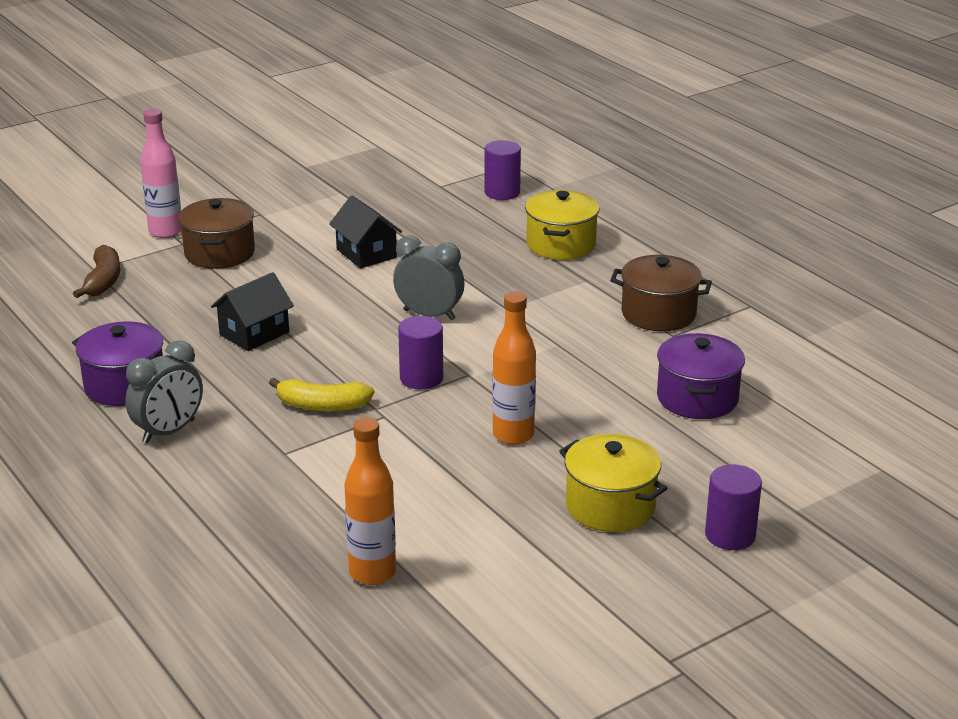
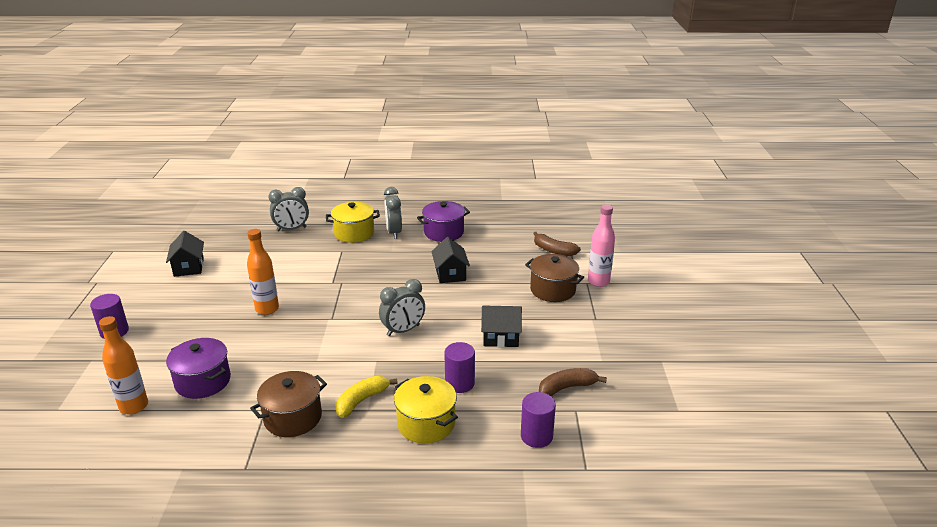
camera: 125 degrees right, 0 degrees up
(260, 548) = (291, 229): none -> grey clock
(322, 406) = (363, 270): yellow banana -> yellow banana (362, 400)
(372, 572) = (242, 244): orange bottle -> orange bottle (134, 406)
(411, 197) = (567, 387): none -> brown banana
(421, 378) = (347, 303): purple cylinder -> purple cylinder (459, 383)
(507, 584) = (188, 267): none -> black house
(610, 506) = (183, 310): yellow pot -> yellow pot (354, 233)

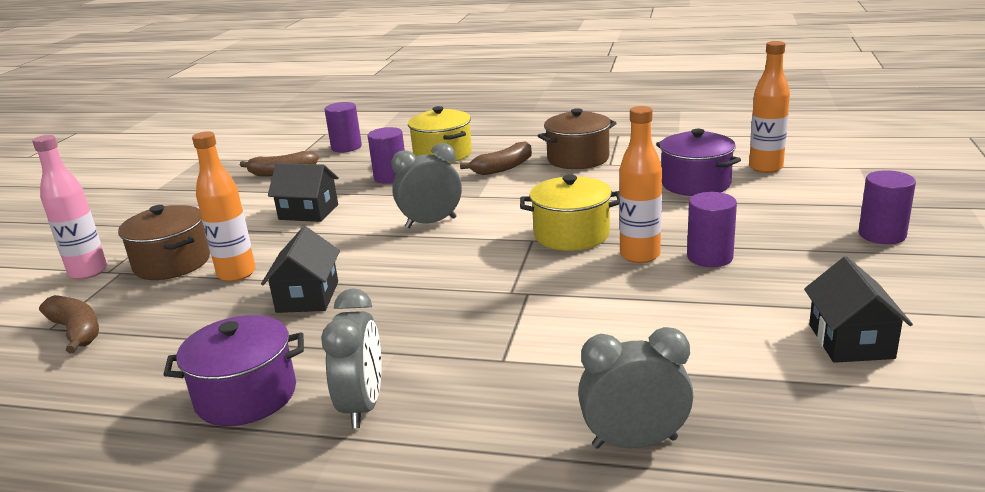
camera: 165 degrees left, 5 degrees down
(227, 310) = (709, 257): none -> purple cylinder
(354, 233) = (463, 412): yellow pot -> yellow pot (571, 235)
(362, 400) = (503, 168): yellow banana -> brown banana
(504, 285) = (236, 274): none -> orange bottle

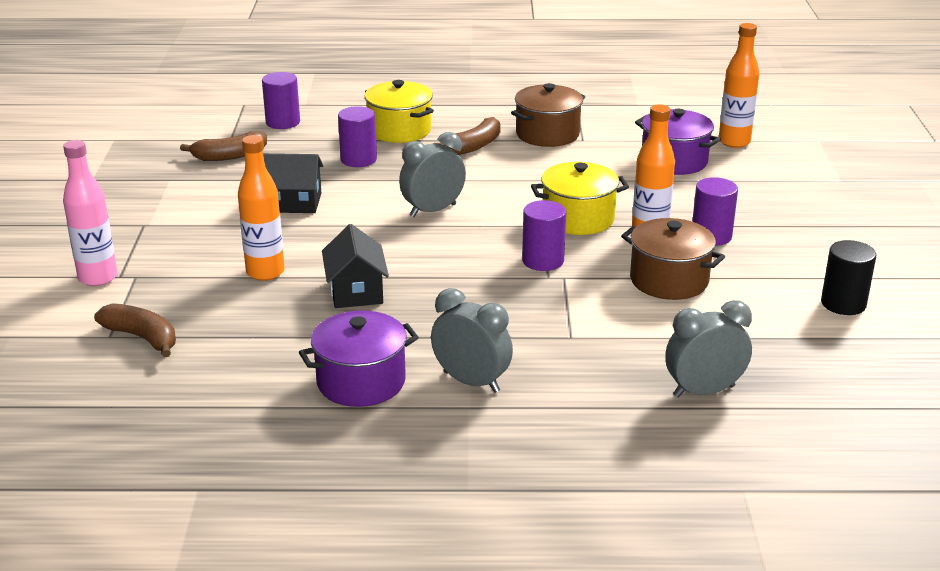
camera: 15 degrees left, 5 degrees up
(172, 263) = (185, 264): brown pot -> brown pot (669, 280)
(363, 406) = (471, 382): grey clock -> grey clock turned 45 degrees counterclockwise
(850, 341) = (843, 304): black house -> black cylinder
(882, 235) = (850, 209): purple cylinder -> purple cylinder (543, 261)

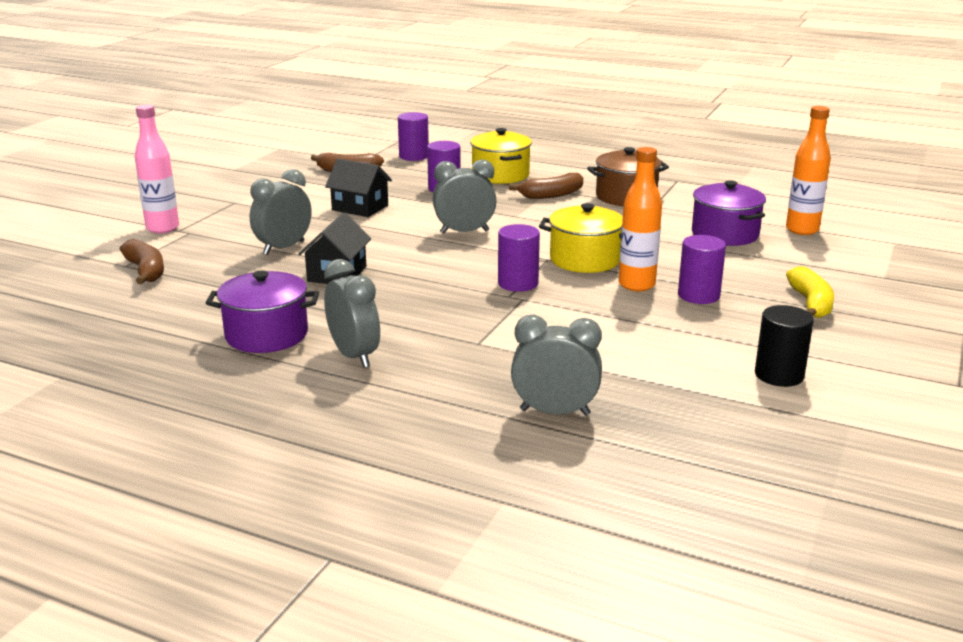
camera: 25 degrees right, 5 degrees down
(265, 272) = (284, 248): orange bottle -> grey clock
(669, 280) = (618, 320): brown pot -> none
(807, 223) = (811, 303): none -> yellow banana

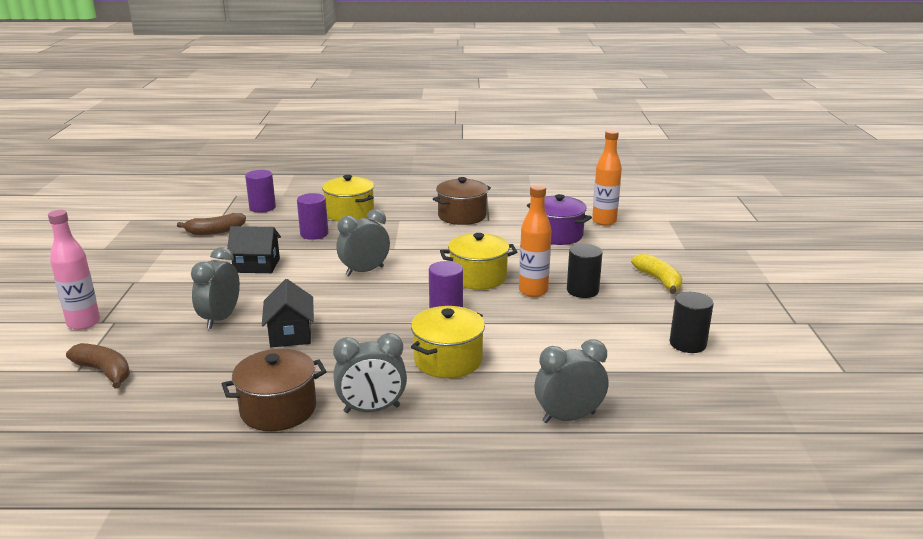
camera: 25 degrees left, 0 degrees up
(266, 335) = (278, 409): purple pot -> brown pot
(354, 356) = (372, 409): grey clock -> grey clock turned 135 degrees clockwise
(474, 330) = (448, 360): none -> yellow pot
(551, 195) = (405, 224): brown banana -> none
(698, 295) = (582, 290): purple cylinder -> black cylinder

